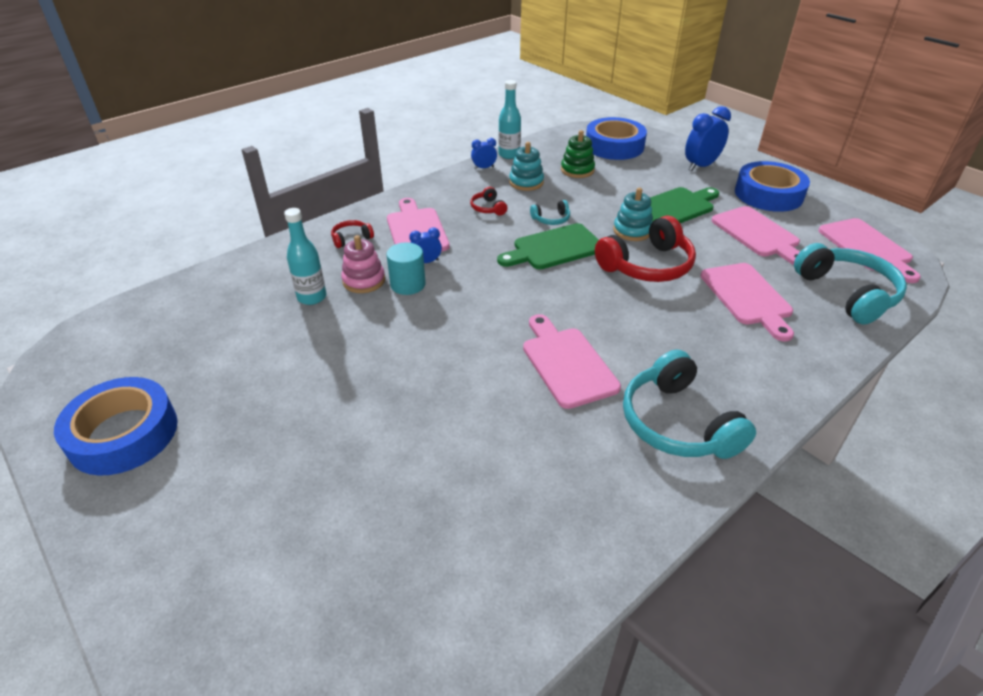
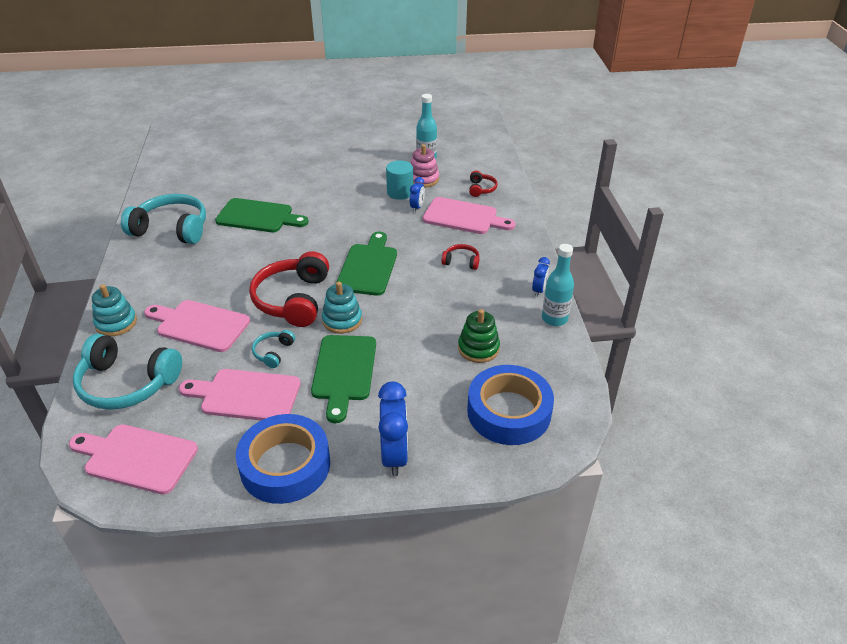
camera: 125 degrees right, 0 degrees up
(123, 434) = (377, 99): blue tape -> none
(526, 182) = (485, 302): turquoise stacking toy -> turquoise stacking toy (116, 323)
(551, 219) = (408, 286): turquoise headphones -> turquoise headphones (273, 352)
(567, 363) = (258, 216): pink cutting board -> green cutting board

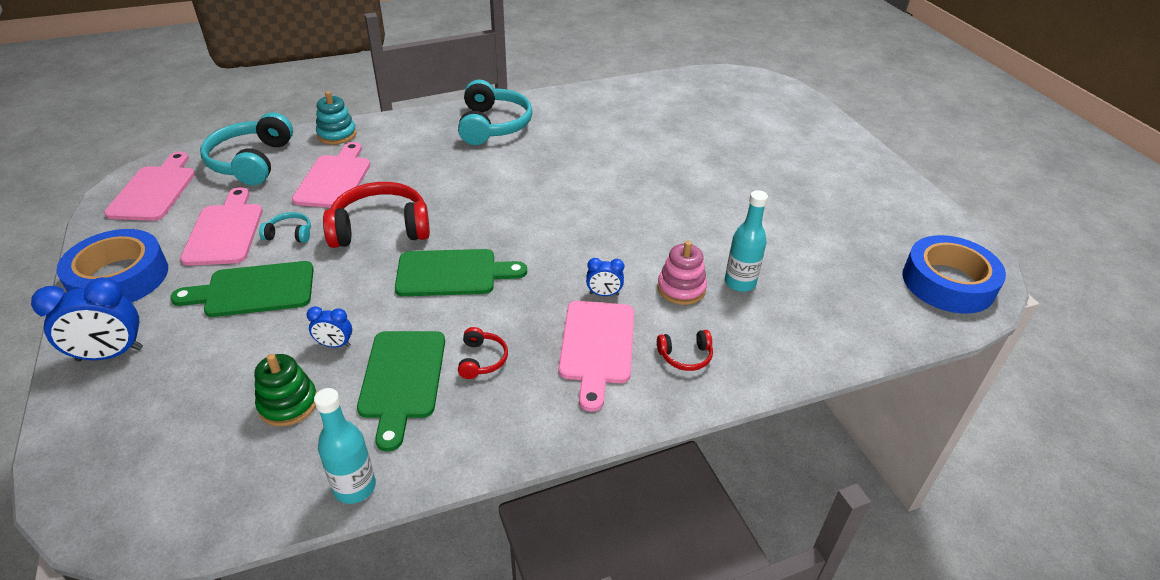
camera: 75 degrees right, 0 degrees up
(258, 216) = (534, 171): green cutting board -> green cutting board (402, 379)
(342, 320) = (345, 272): turquoise stacking toy -> none
(400, 192) = (635, 271): turquoise cylinder -> none
(509, 412) = (159, 452): blue tape -> blue tape (948, 283)
(539, 290) = (425, 460): blue clock -> blue clock (335, 344)

